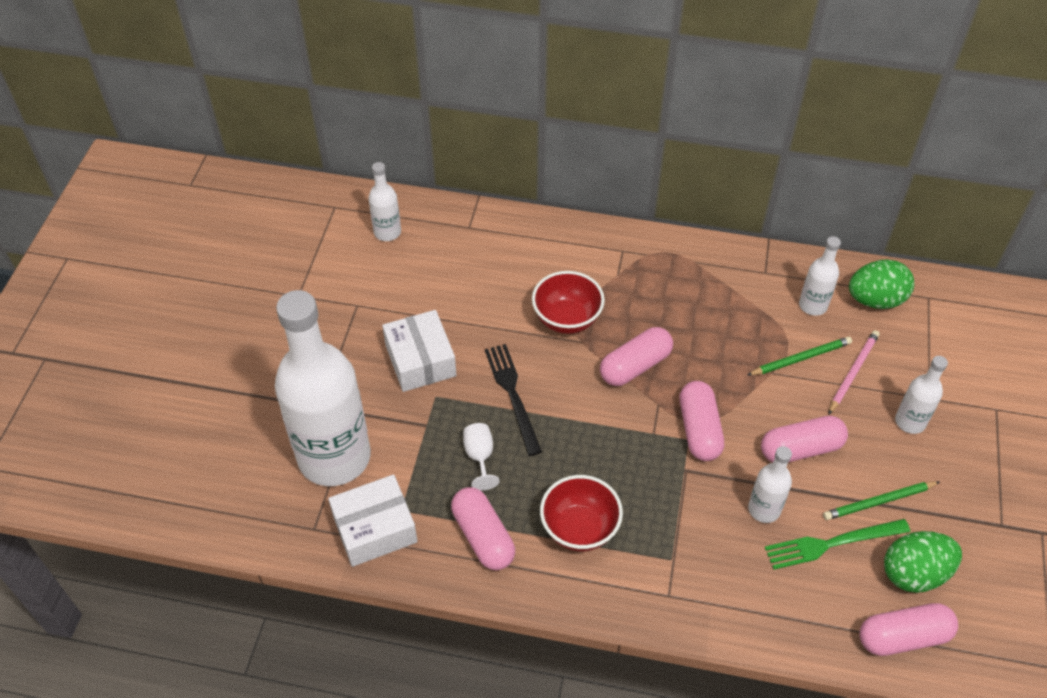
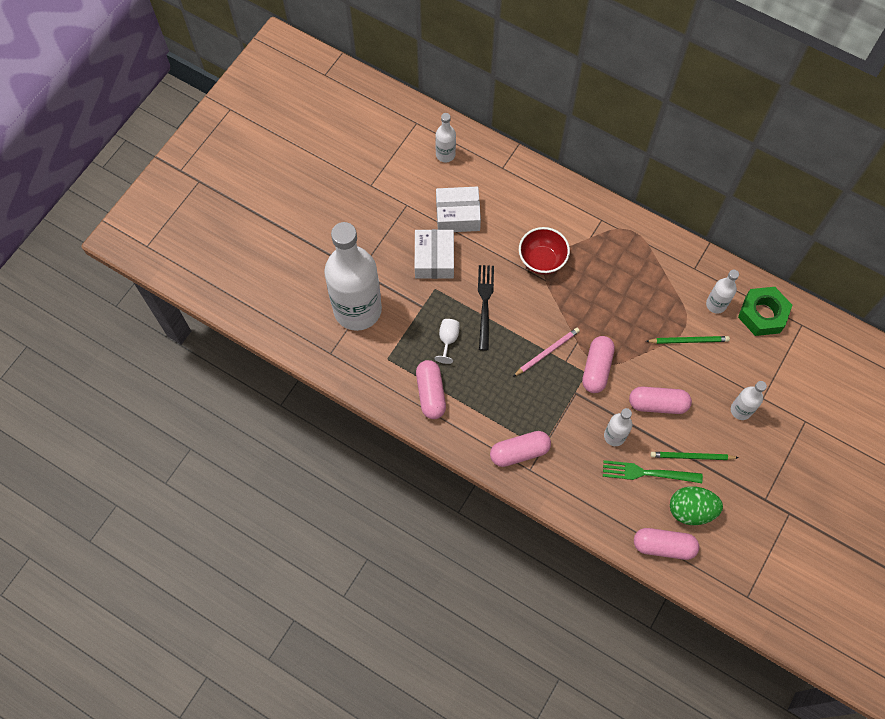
camera: 20 degrees right, 15 degrees up
(375, 529) = (367, 366): white box -> white box (457, 215)
(579, 529) = (492, 409): red bowl -> none
(635, 366) = (573, 309): pink capsule -> pink capsule (519, 452)
(853, 372) = (719, 362): pink pencil -> pink pencil (547, 352)
(875, 300) = (762, 314): green egg -> green nut

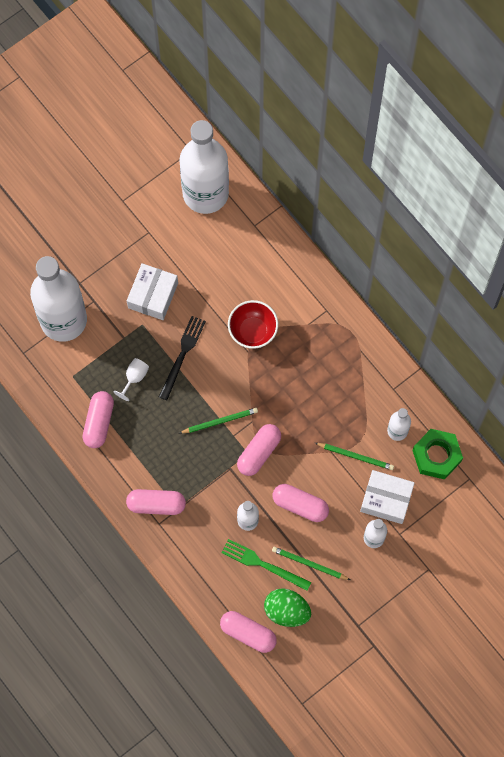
camera: 20 degrees right, 5 degrees up
(445, 154) = (205, 193): white bottle -> white bottle, size x2.31
(457, 215) = (192, 259): white box -> white box (386, 499)
(547, 352) = (220, 421): pink pencil -> green pencil

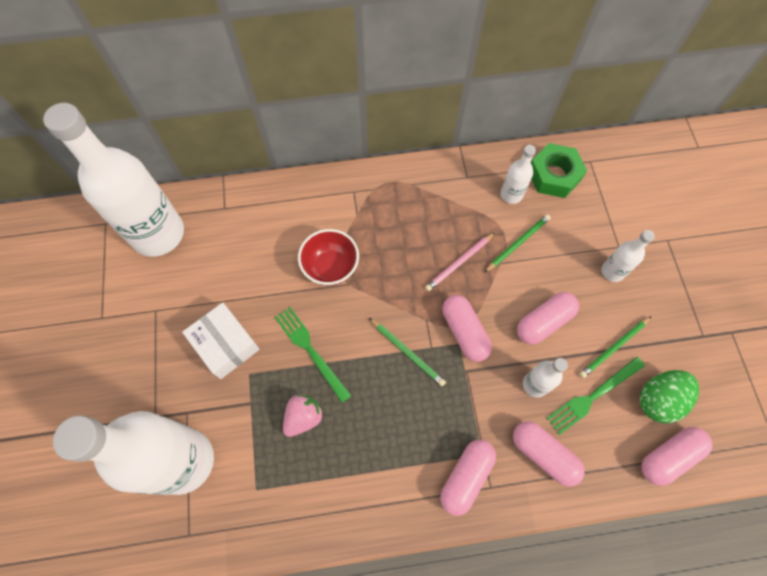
camera: 60 degrees left, 5 degrees down
(99, 422) = (330, 490): pink capsule -> pink capsule (543, 454)
(134, 378) = (303, 417): white goblet -> pink strawberry
(182, 355) = (311, 350): black fork -> green fork
(220, 421) = (407, 352): green pencil -> green pencil turned 120 degrees clockwise
(312, 421) = (459, 263): none -> pink pencil
(386, 499) = (577, 240): white box -> none

